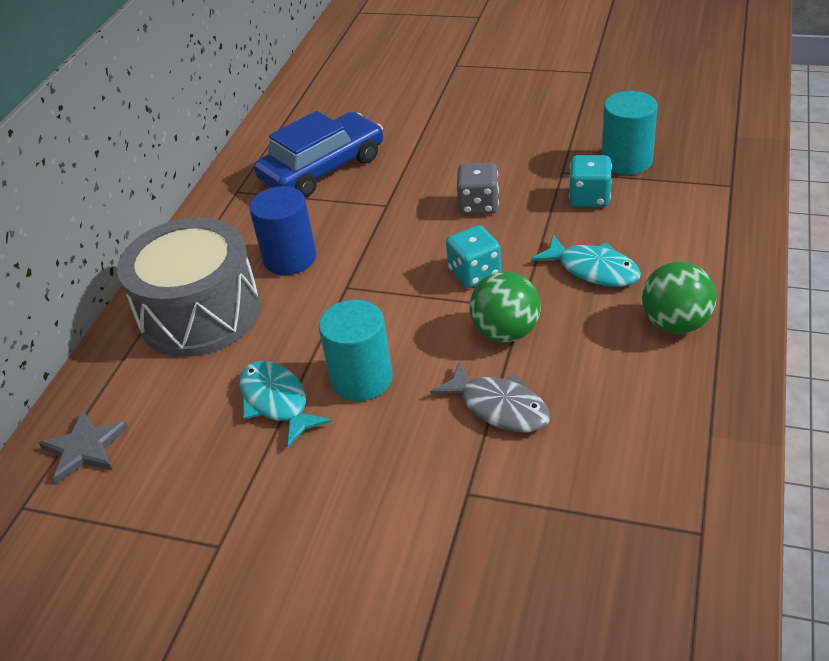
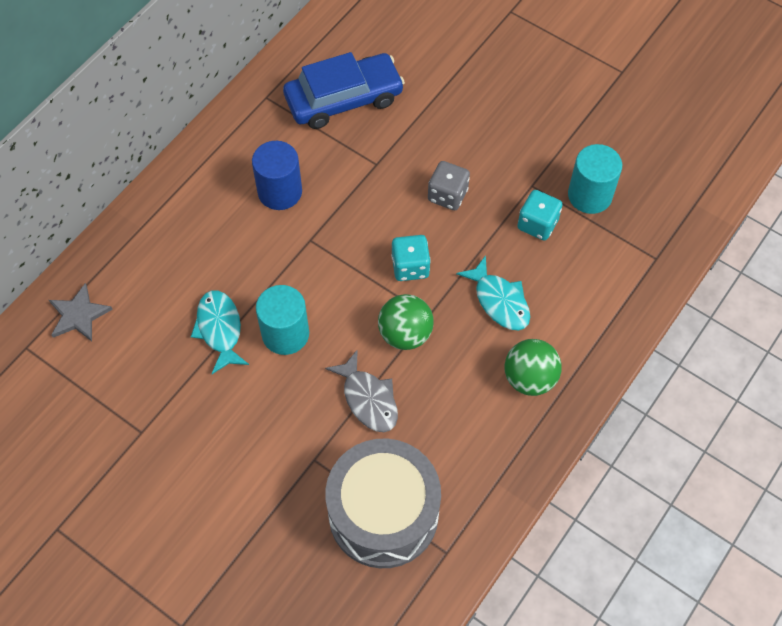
camera: 15 degrees right, 20 degrees up
(200, 313) = (194, 221): grey drum -> grey drum (383, 514)

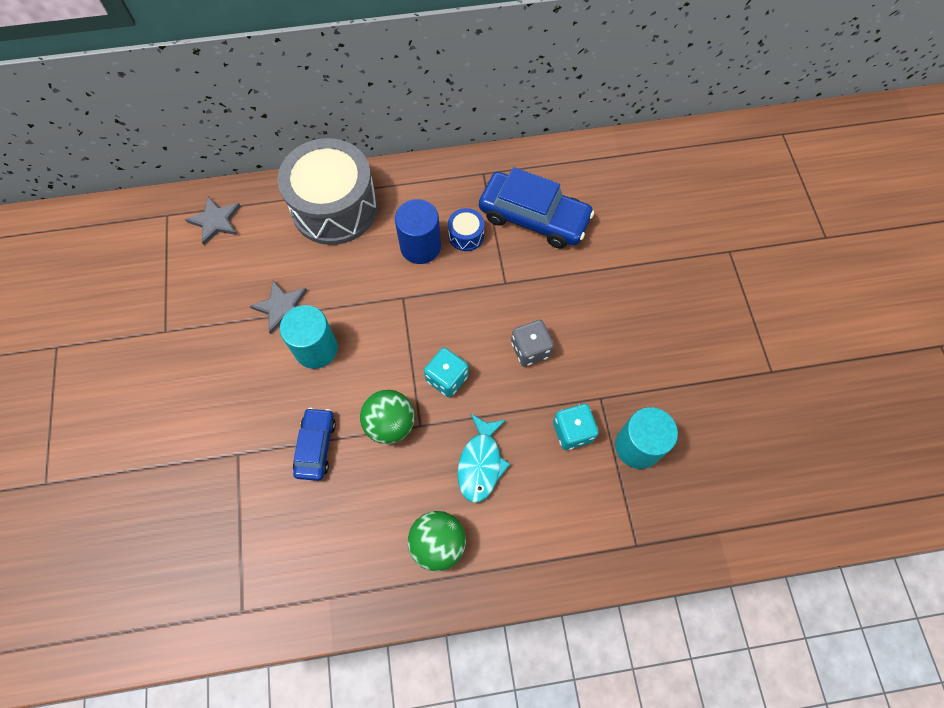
camera: 45 degrees right, 5 degrees up
(220, 329) = (281, 307): turquoise fish -> grey star
(306, 154) = (466, 235): none -> blue drum
(368, 399) = (316, 446): grey fish -> blue car
(383, 514) = (235, 539): grey drum -> grey drum (334, 207)

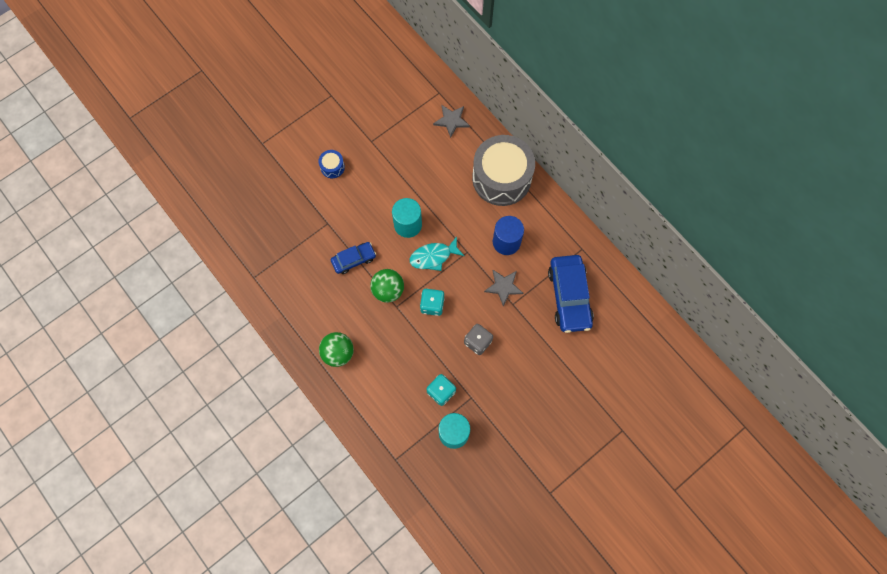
camera: 60 degrees right, 5 degrees up
(281, 307) = (421, 191): grey star -> grey star (503, 287)
(466, 235) = (530, 263): blue drum -> blue drum (332, 167)
(480, 463) = (394, 351): turquoise fish -> turquoise fish (433, 256)

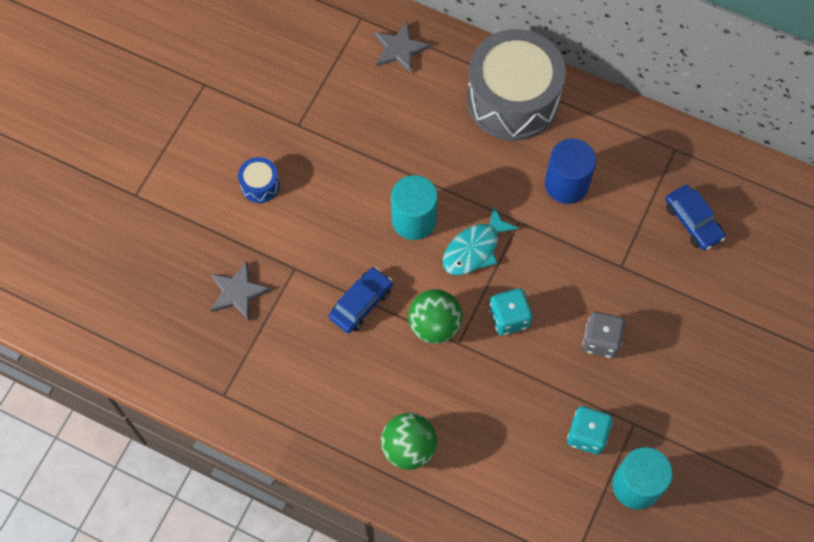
camera: 25 degrees left, 5 degrees down
(503, 287) = (596, 248): grey star -> grey star (238, 292)
(569, 296) = (693, 221): blue car -> blue car, size x0.57

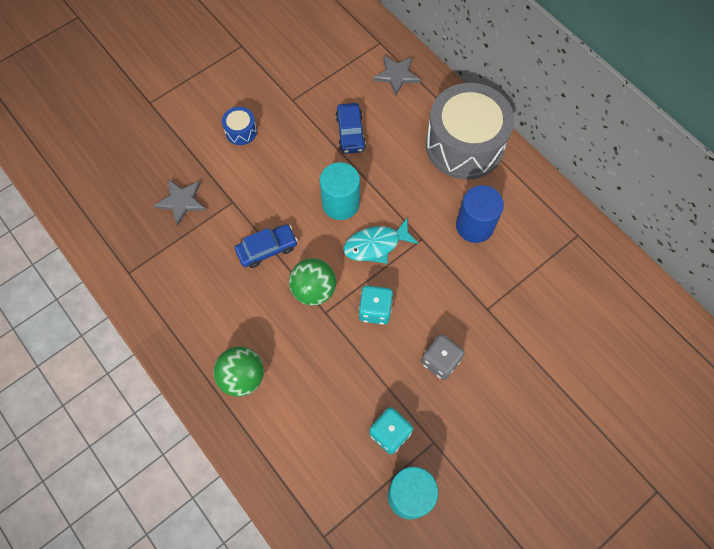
camera: 25 degrees right, 0 degrees up
(693, 221) = (565, 298): blue car -> blue car (350, 133)

